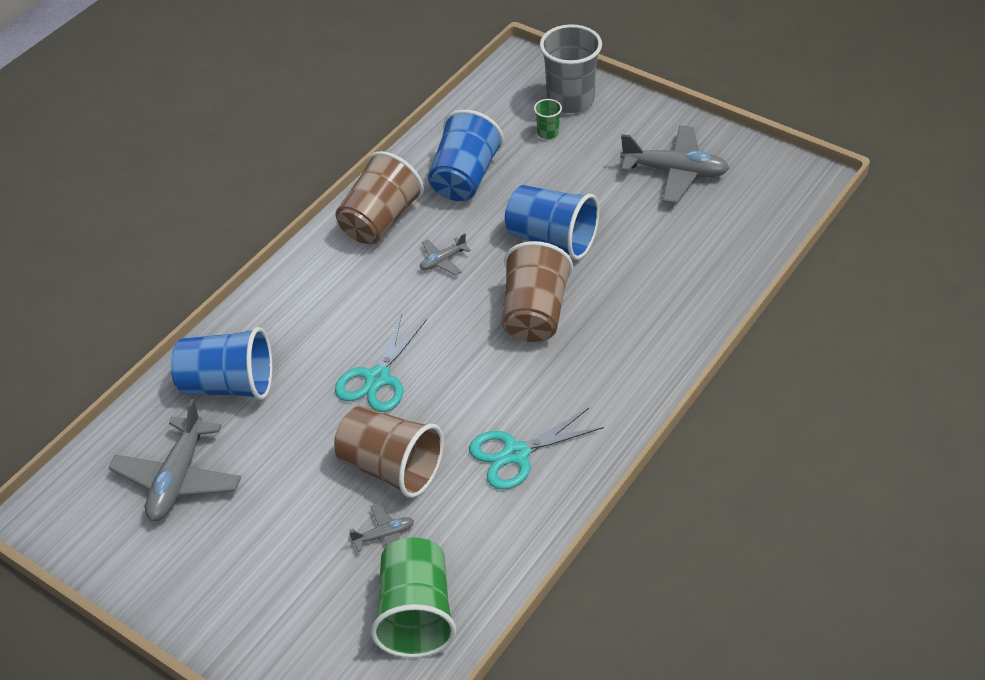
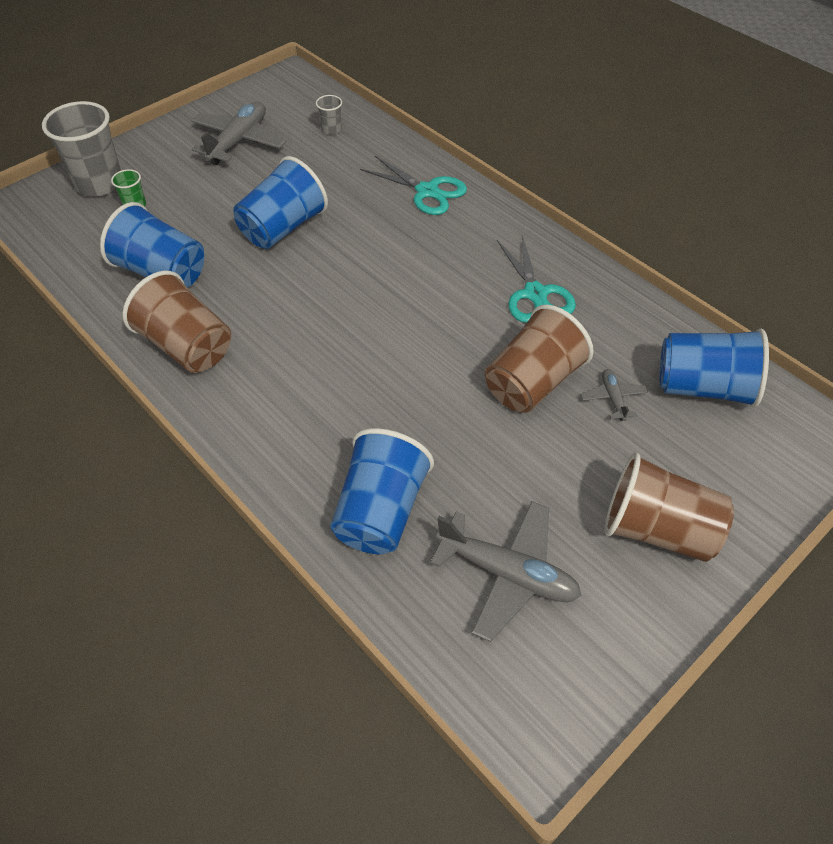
camera: 80 degrees left, 5 degrees up
(377, 378) = (414, 378): turquoise scissors -> turquoise scissors (427, 191)
(416, 614) = (703, 387): green cup -> blue cup
(442, 261) = (272, 306): grey plane -> none
(534, 314) = (372, 255): brown cup -> brown cup (657, 529)
(728, 236) = (331, 129): none -> grey cup

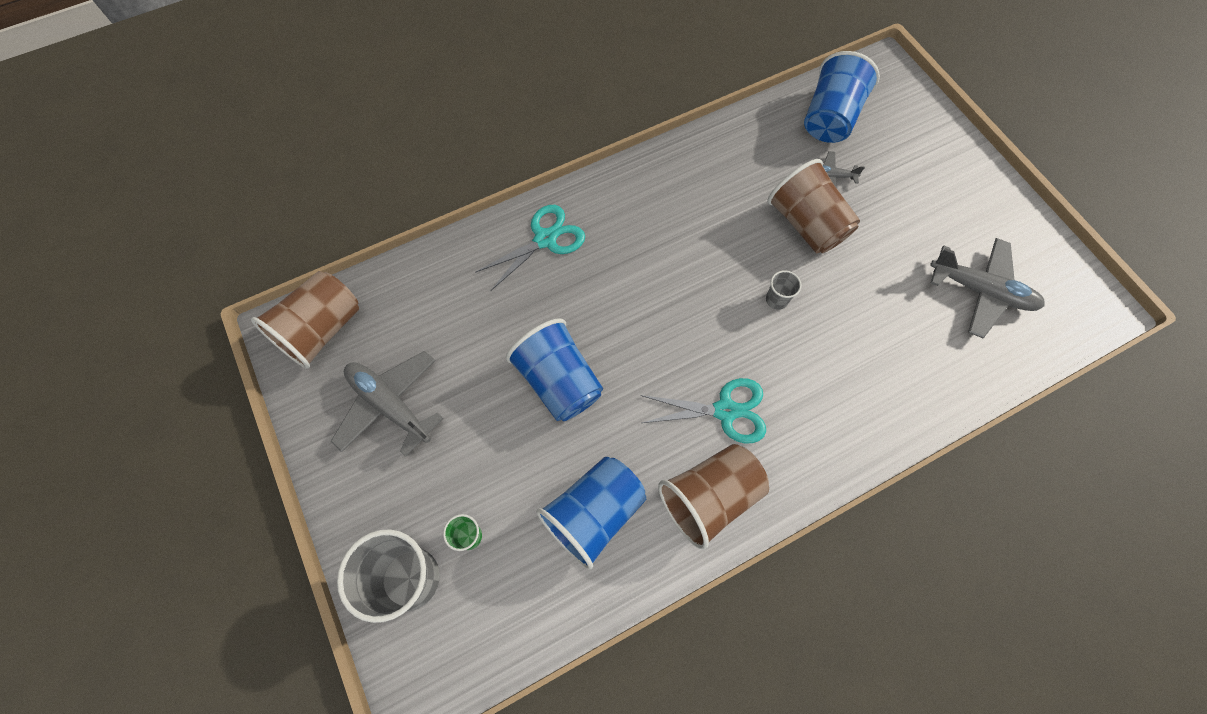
camera: 75 degrees left, 15 degrees up
(331, 129) = (407, 305): grey cup -> grey cup (776, 300)
(380, 511) = (919, 363): blue cup -> none
(507, 574) = (980, 291): grey plane -> grey plane turned 75 degrees clockwise
(535, 294) = (707, 193): turquoise scissors -> turquoise scissors (725, 411)
(657, 529) = (950, 190): brown cup -> brown cup (322, 330)

